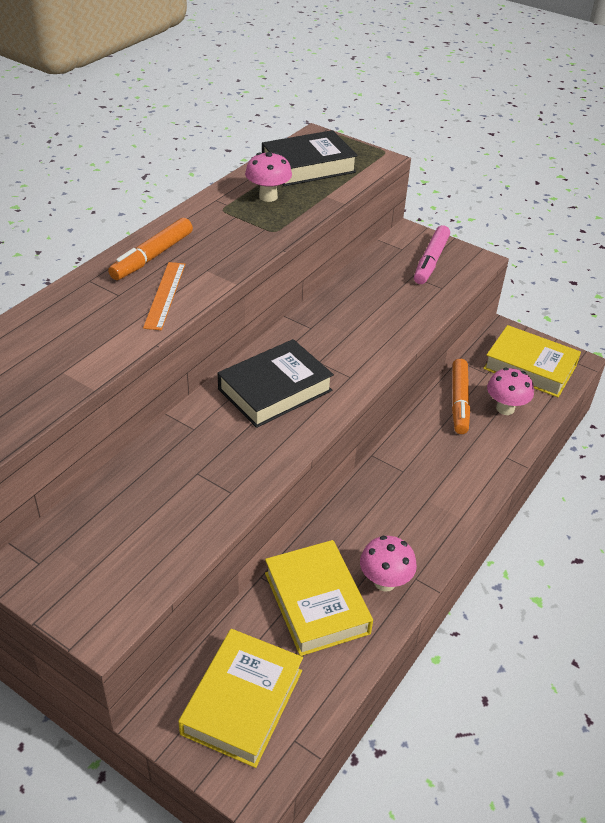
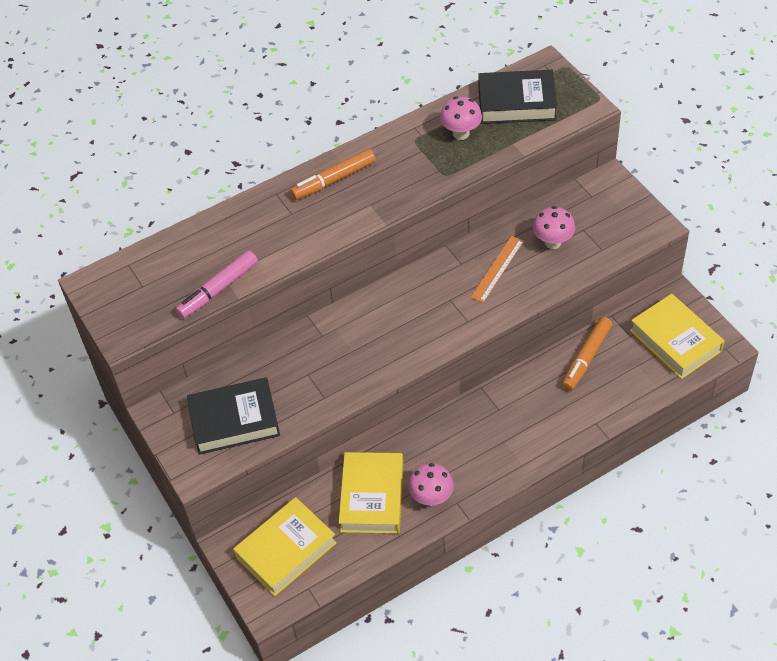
camera: 30 degrees right, 10 degrees up
(165, 295) = (326, 222): orange ruler -> orange ruler (497, 269)
(275, 390) = (400, 317): black book -> black book (234, 420)
(430, 261) = (610, 217): pink marker -> pink marker (218, 289)
(505, 408) = (624, 376): pink mushroom -> pink mushroom (553, 242)

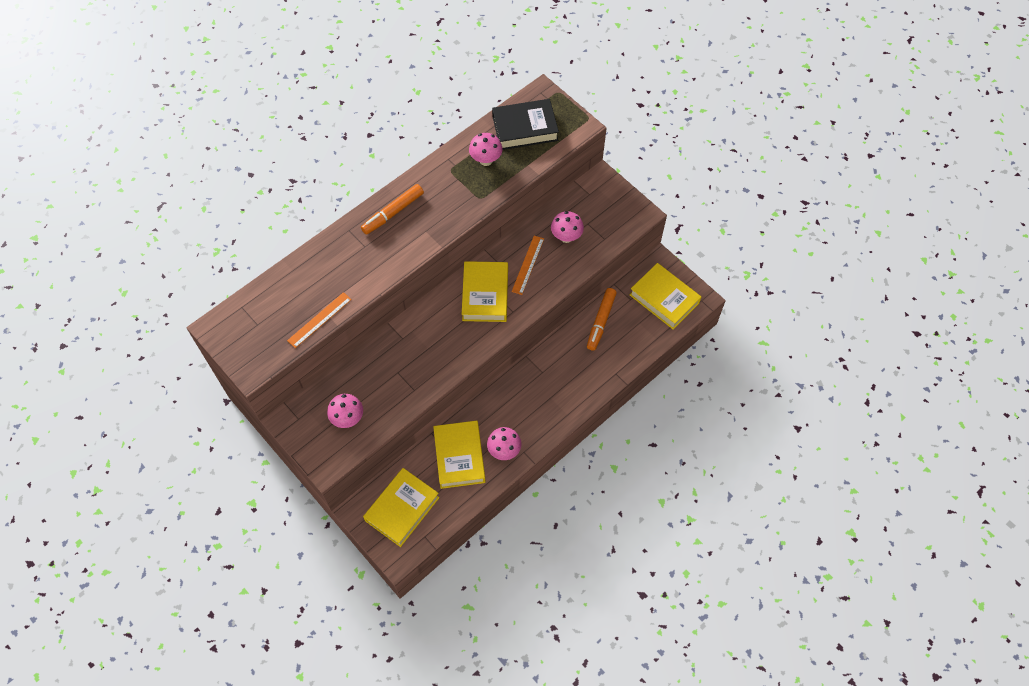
camera: 15 degrees left, 10 degrees up
(218, 289) = (319, 320): pink marker -> orange ruler
(234, 420) = (348, 419): black book -> pink mushroom
(436, 297) = (485, 295): none -> yellow book

